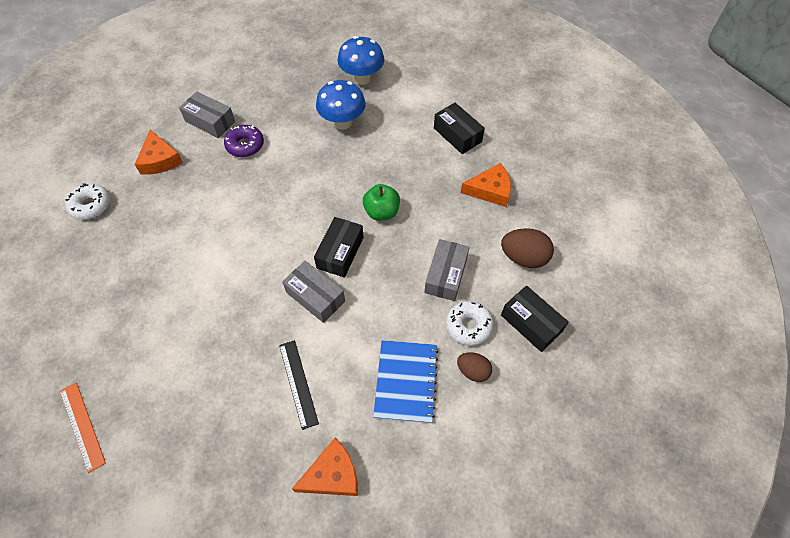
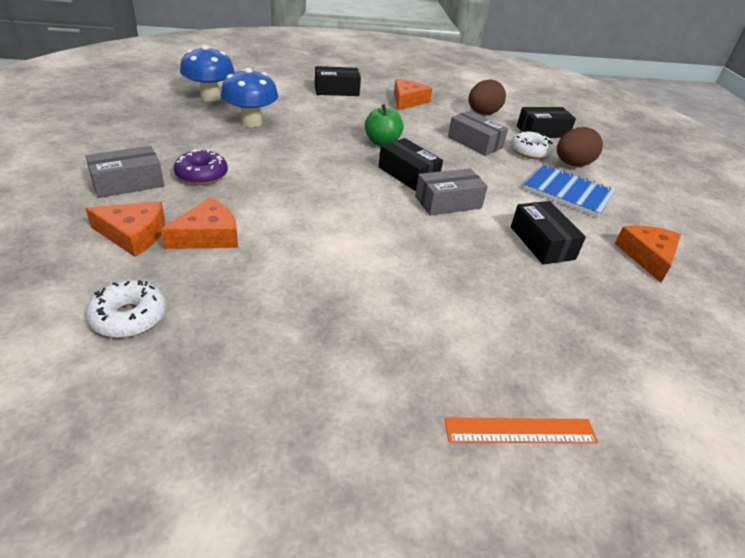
camera: 65 degrees left, 20 degrees down
(179, 190) = (208, 235): none -> orange cheese
(298, 383) = (542, 243): black ruler -> black box
(473, 371) = (572, 164): brown egg -> brown egg, size x1.59

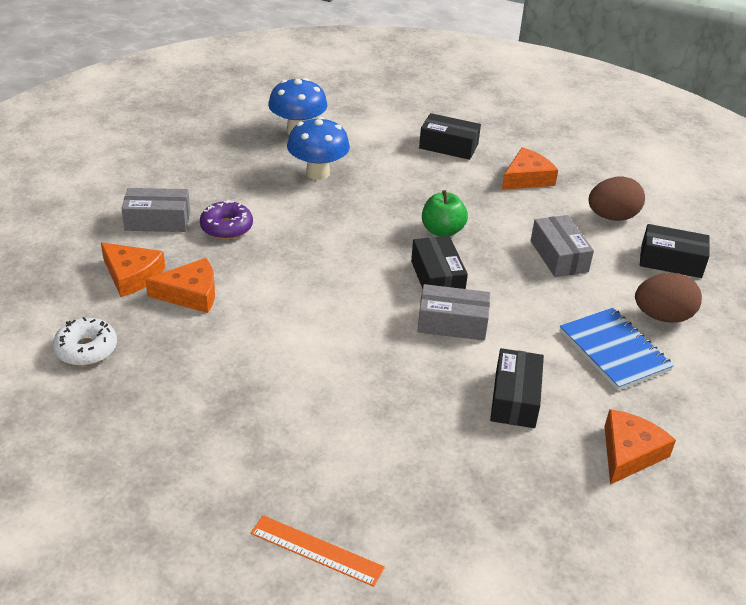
camera: 30 degrees right, 0 degrees up
(530, 152) = (621, 285): white donut -> none

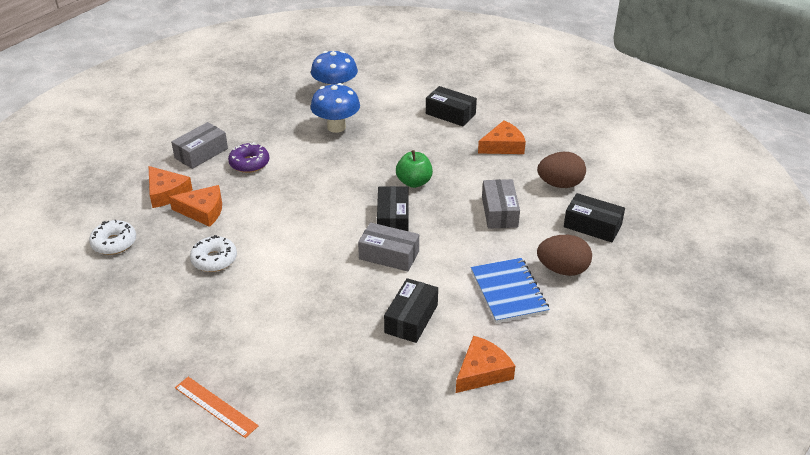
camera: 15 degrees right, 0 degrees up
(157, 220) = (201, 153): grey box -> grey box turned 60 degrees counterclockwise
(232, 355) = (214, 260): none -> white donut

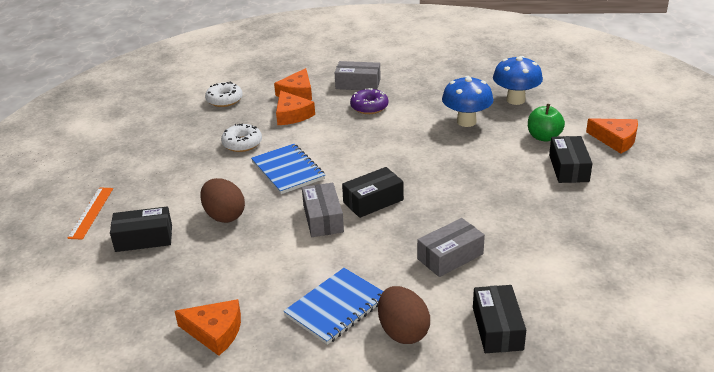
camera: 60 degrees right, 5 degrees down
(294, 248) = (288, 170): none -> blue notebook
(411, 319) = (252, 263): black box -> black box (144, 238)
(414, 182) = (437, 191): green apple -> green apple (543, 137)
(503, 146) = (560, 218): orange cheese -> orange cheese (615, 140)
(560, 184) = (542, 279): brown egg -> brown egg (224, 216)

